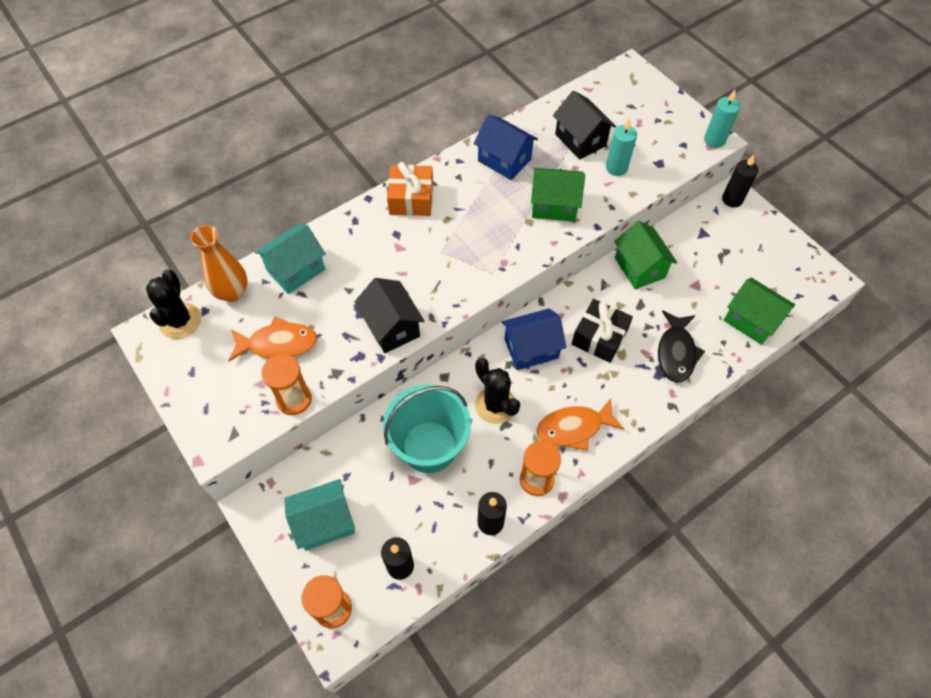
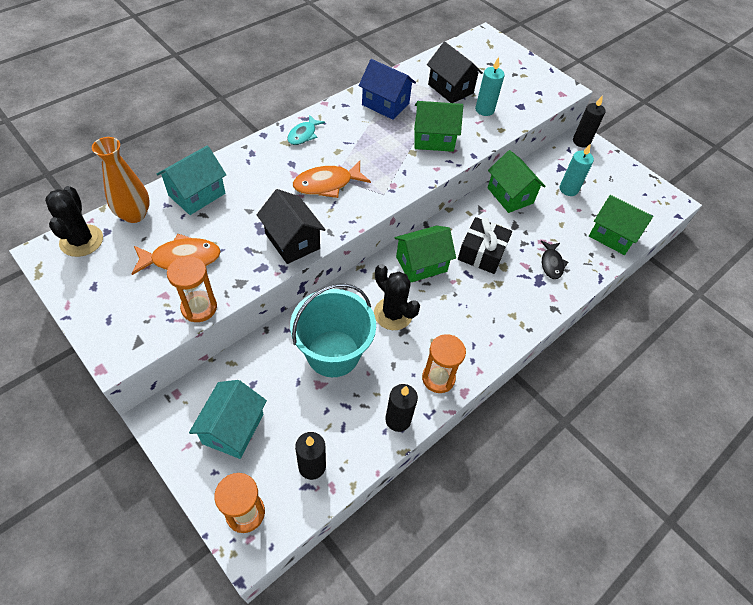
camera: 10 degrees left, 5 degrees down
(325, 522) = (233, 428): turquoise house -> turquoise house turned 45 degrees counterclockwise
(411, 199) = (303, 135): orange gift -> turquoise fish
(531, 348) = (421, 264): blue house -> green house
(574, 428) = (468, 331): orange fish -> orange fish (327, 184)
(676, 352) = (551, 263): black fish -> black fish, size x0.65
(714, 140) = (564, 89): turquoise candle -> turquoise candle (568, 189)

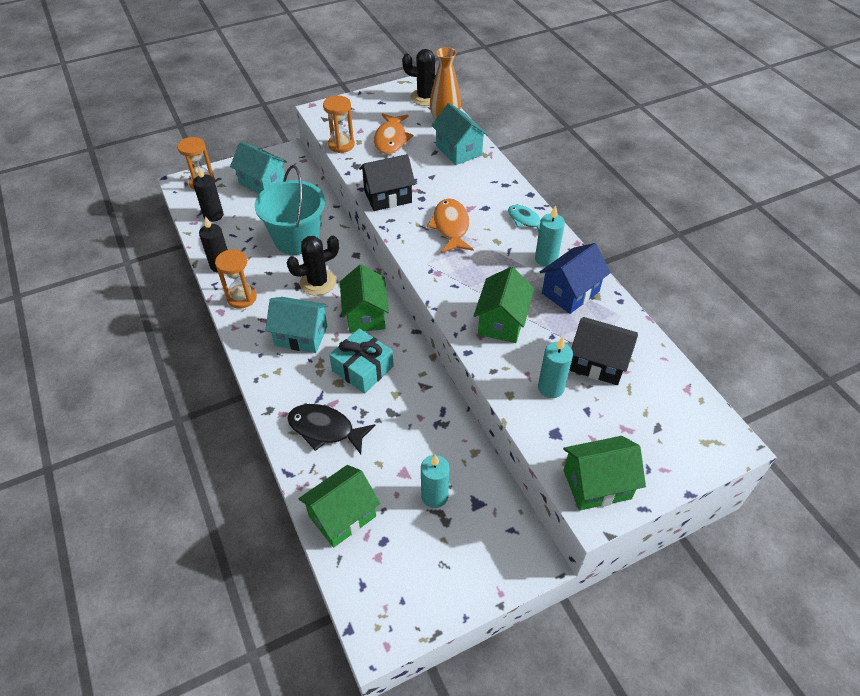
camera: 110 degrees right, 5 degrees down
(351, 119) = (546, 259): none -> turquoise candle
(450, 89) = (598, 363): black house -> black house turned 45 degrees clockwise
(466, 308) = (301, 336): none -> turquoise house
(482, 253) = (362, 368): black gift -> turquoise gift
(510, 195) = (439, 423): green house -> green house (597, 484)
(551, 263) = (325, 429): black fish -> black fish, size x1.53
(581, 141) = (527, 556): black candle -> none

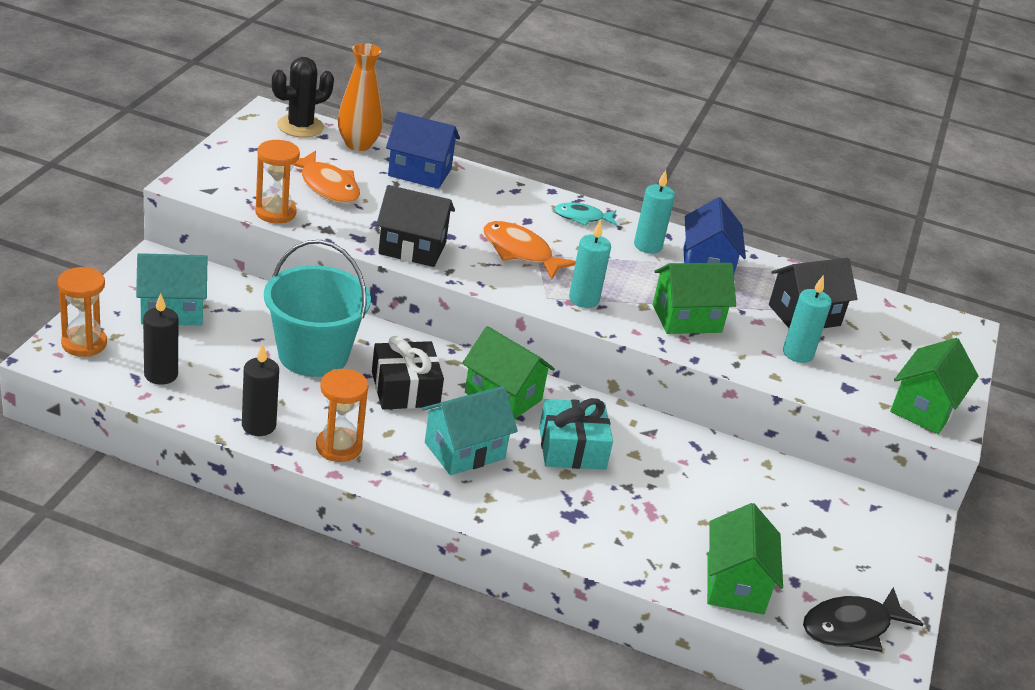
camera: 50 degrees left, 15 degrees down
(318, 282) = (405, 389): black cactus -> black gift
(325, 429) = (615, 522): black fish -> black fish (852, 627)
(388, 196) = (412, 248): black house -> black house turned 75 degrees clockwise
(434, 496) = (785, 519): turquoise candle -> turquoise candle (584, 299)
(458, 150) = (420, 172): turquoise house -> blue house
(502, 322) = (686, 318): green house -> green house turned 75 degrees counterclockwise

